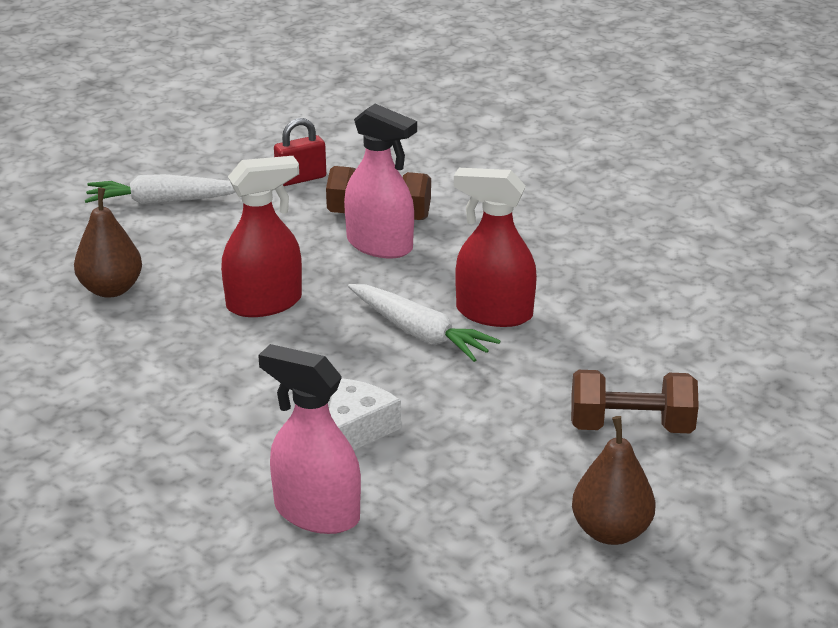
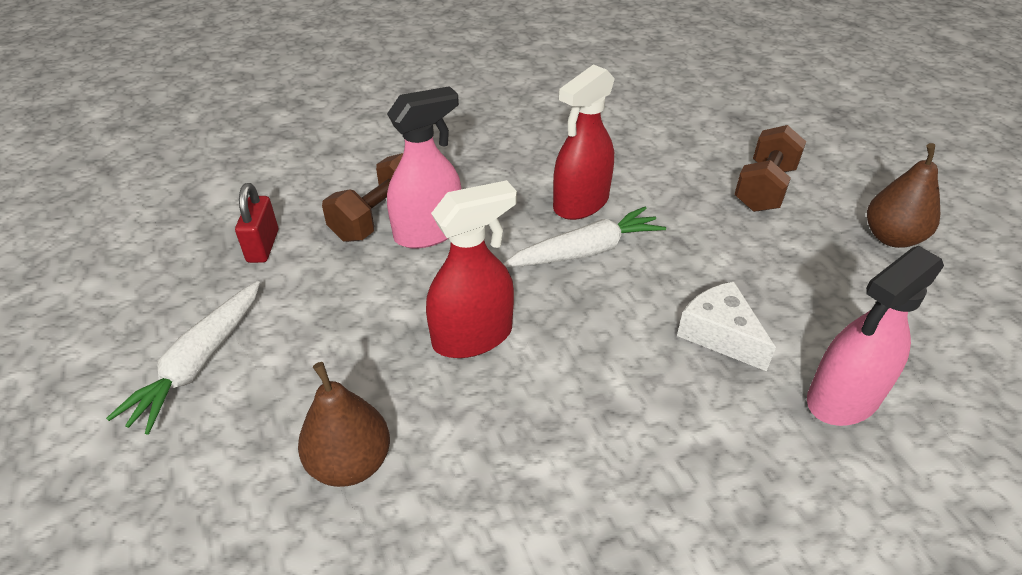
camera: 65 degrees left, 10 degrees up
(264, 303) = (473, 336): red spray bottle -> red spray bottle turned 60 degrees clockwise

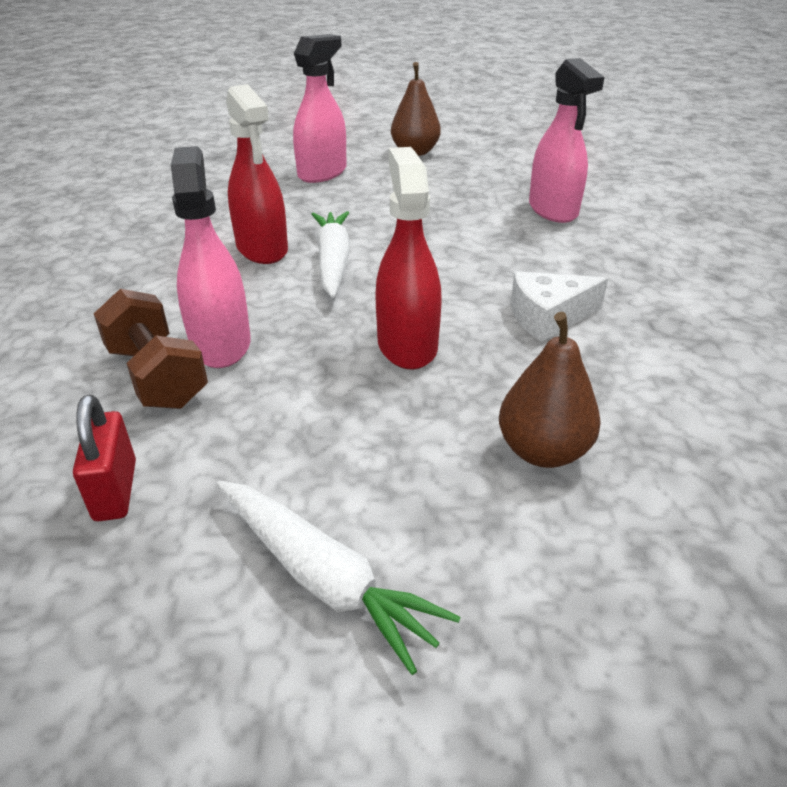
camera: 70 degrees left, 5 degrees down
(263, 246) = (115, 490): red padlock -> red padlock turned 60 degrees clockwise
(720, 334) = (472, 232): white cheese -> white cheese (548, 317)
(764, 188) = (322, 173): brown dumbbell -> pink spray bottle

